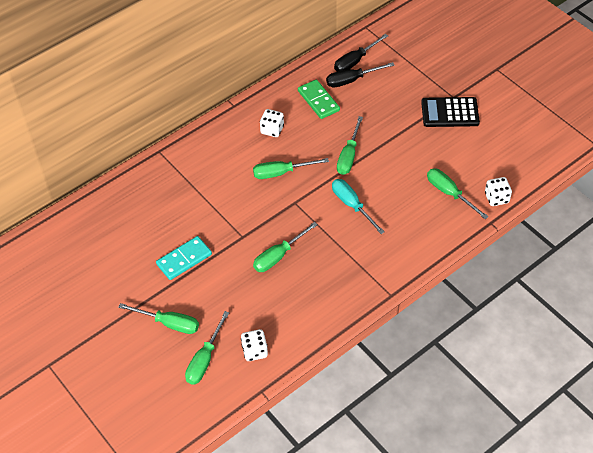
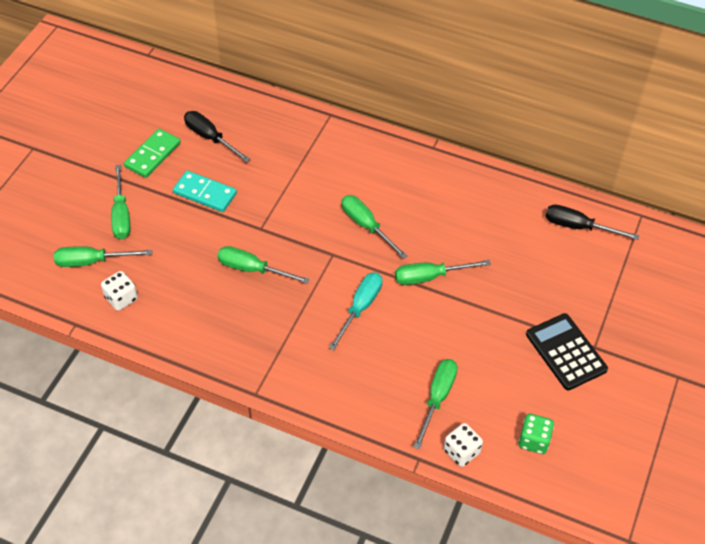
camera: 60 degrees right, 0 degrees up
(272, 130) = (421, 193): white dice -> none
(318, 101) = (492, 217): green domino -> green domino (153, 155)
(352, 80) = (546, 235): black screwdriver -> black screwdriver (210, 138)
(506, 158) = (534, 440): none -> green dice

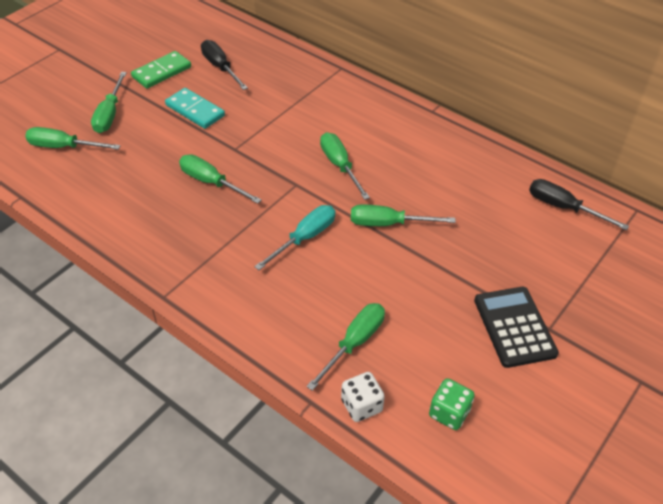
camera: 15 degrees right, 5 degrees down
(121, 298) = (74, 183): white dice -> none

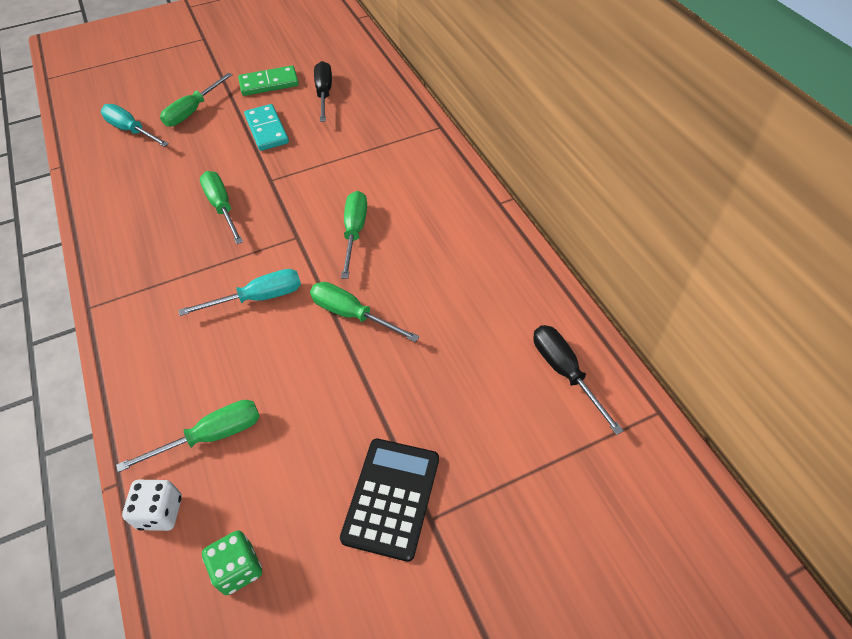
camera: 30 degrees right, 5 degrees up
(64, 147) = (131, 130): green screwdriver -> turquoise screwdriver

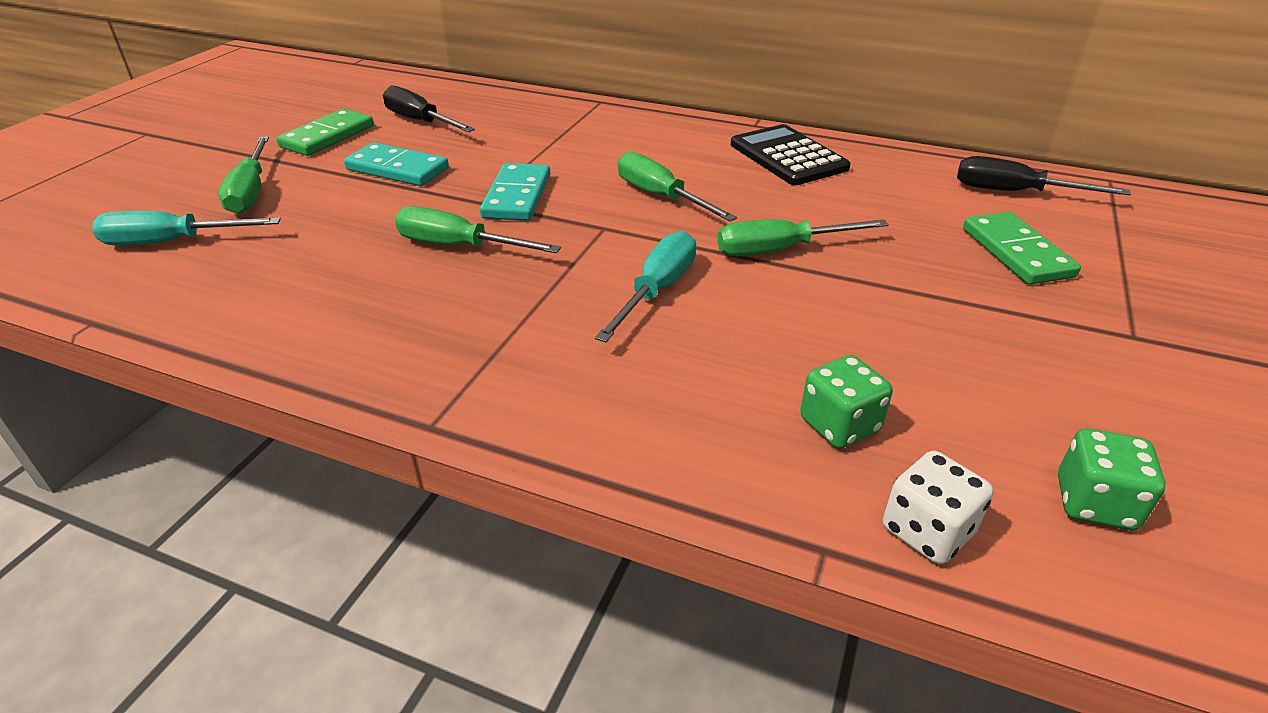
camera: 45 degrees left, 15 degrees down
(211, 436) = (839, 425): green screwdriver -> green dice
(290, 186) = (517, 196): none -> turquoise domino
(391, 498) = (1081, 345): black calculator -> black calculator (788, 156)
(475, 415) = (1016, 252): none -> green domino

